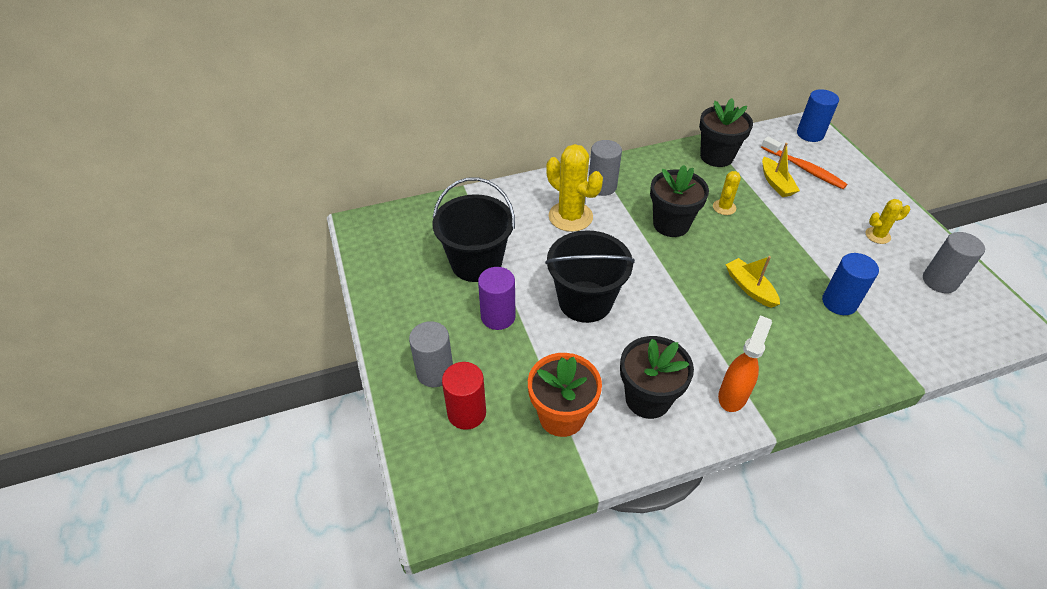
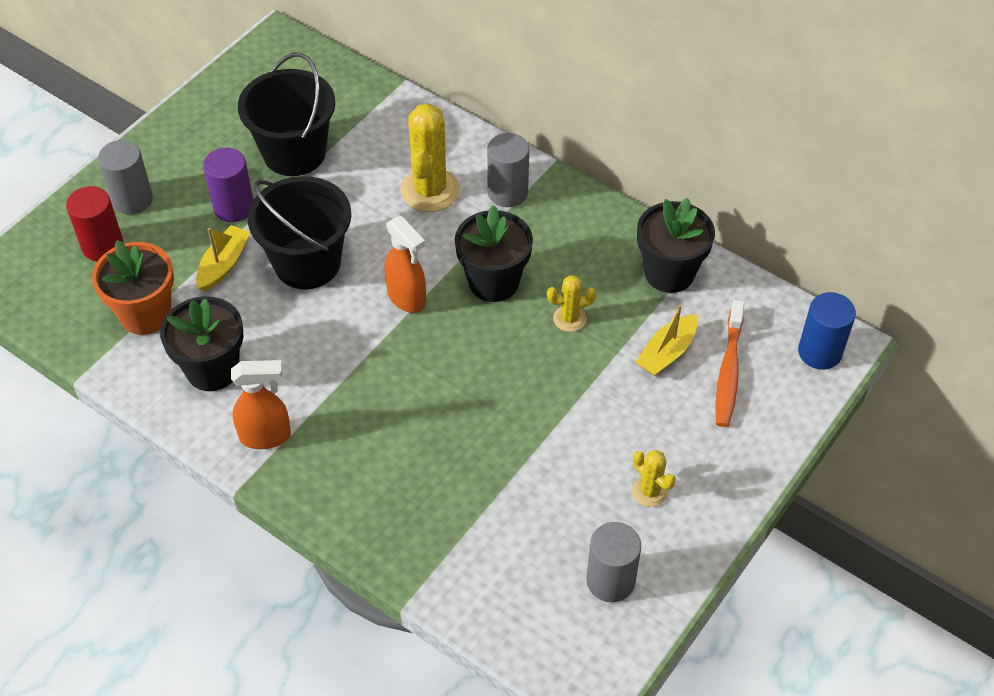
camera: 55 degrees right, 5 degrees up
(655, 267) = (407, 298): none -> orange spray bottle
(749, 288) = (442, 394): yellow boat -> yellow boat (224, 264)
(839, 302) = (484, 487): blue cylinder -> none

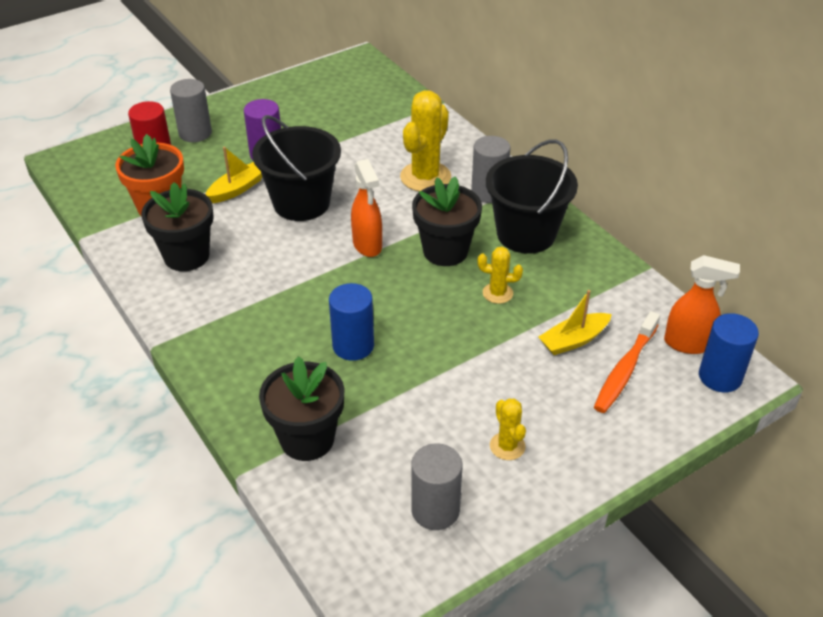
camera: 20 degrees right, 10 degrees down
(266, 436) = (200, 313): orange spray bottle -> orange spray bottle (688, 344)
(294, 153) = (332, 130): black bucket -> black bucket (526, 234)
(449, 426) = (353, 346): none -> blue cylinder
(669, 273) = (602, 281): black flower pot -> black flower pot (307, 439)

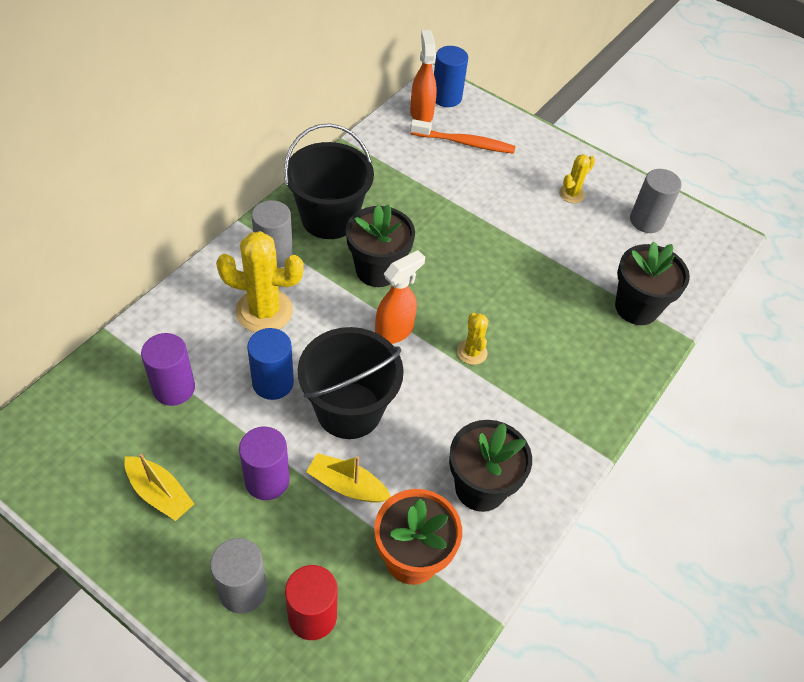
camera: 115 degrees left, 10 degrees up
(353, 346) = (528, 306): blue cylinder -> blue cylinder (273, 383)
(370, 125) = (174, 388): none -> purple cylinder
(497, 293) = (417, 224): yellow cactus -> yellow cactus (472, 352)
(573, 340) = (449, 172): yellow boat -> yellow boat (160, 493)

